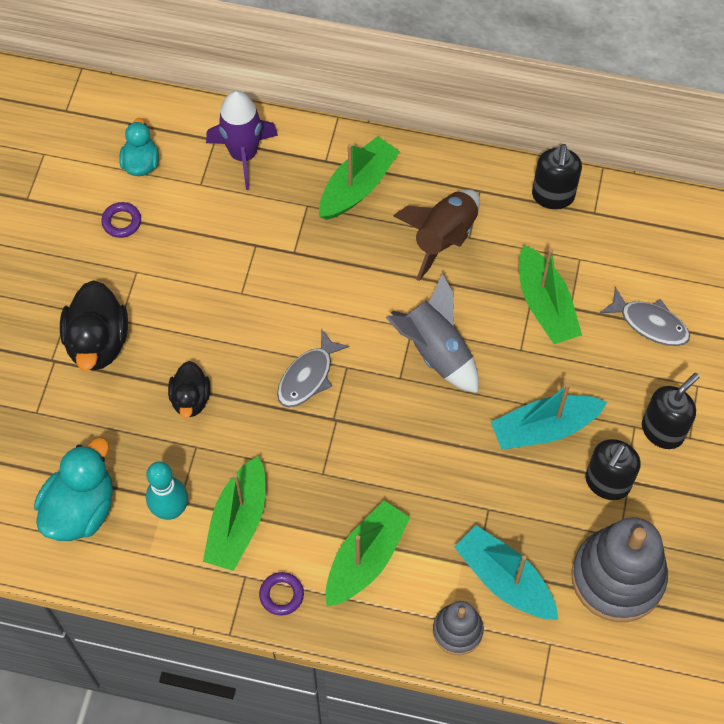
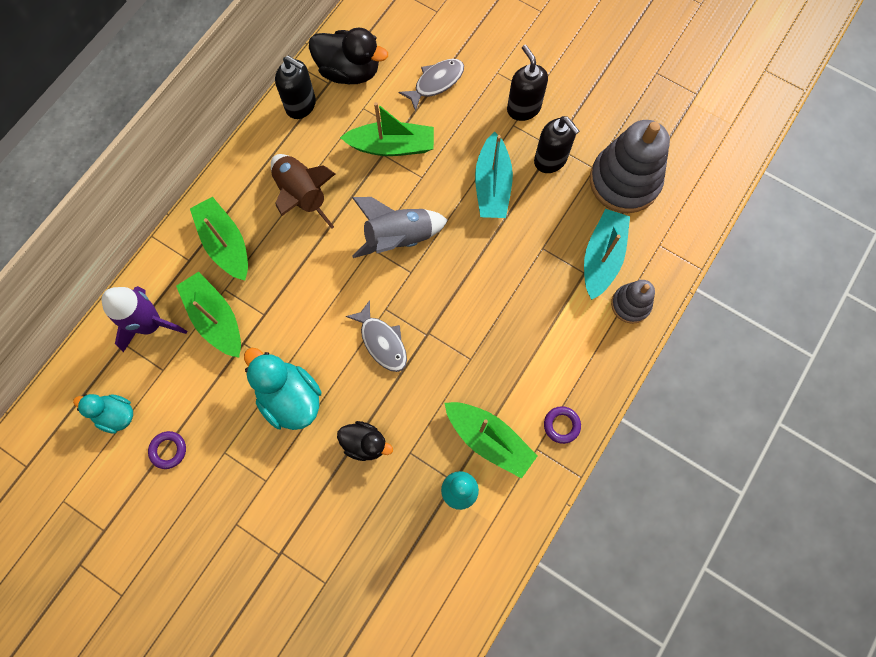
camera: 70 degrees left, 10 degrees up
(81, 509) = (431, 569): turquoise duck -> turquoise duck (290, 398)
(98, 342) = (279, 507): black duck -> black duck (349, 71)
(365, 559) = (553, 351): green boat -> green boat (215, 318)
(504, 580) = (602, 257): turquoise boat -> turquoise boat turned 135 degrees clockwise

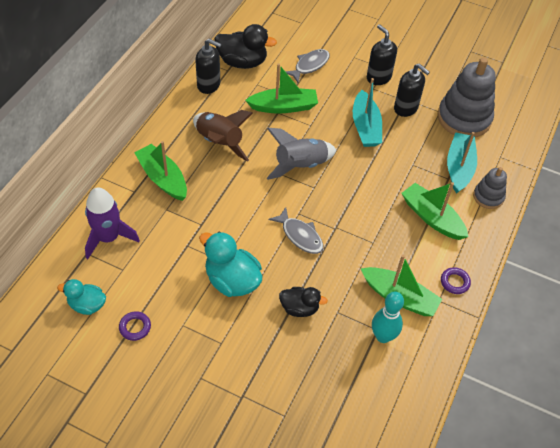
camera: 10 degrees left, 20 degrees down
(215, 318) = (162, 230): green boat -> green boat (432, 217)

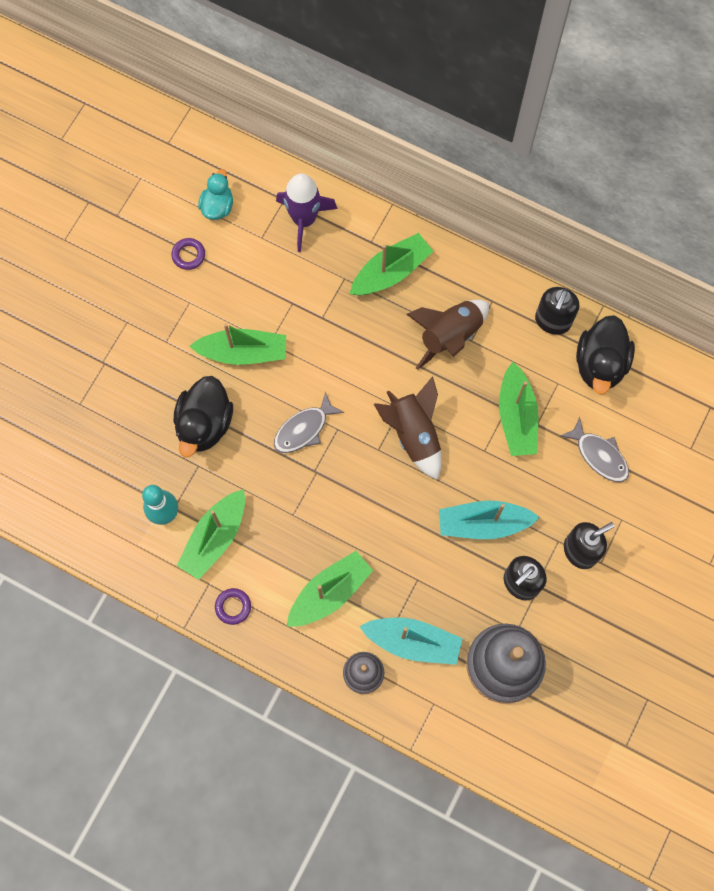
camera: 95 degrees right, 20 degrees up
(232, 281) = (243, 352): turquoise duck -> green boat
(299, 308) = (204, 424): black duck -> black duck, size x1.63
(300, 165) = (414, 434): grey rocket -> brown rocket

